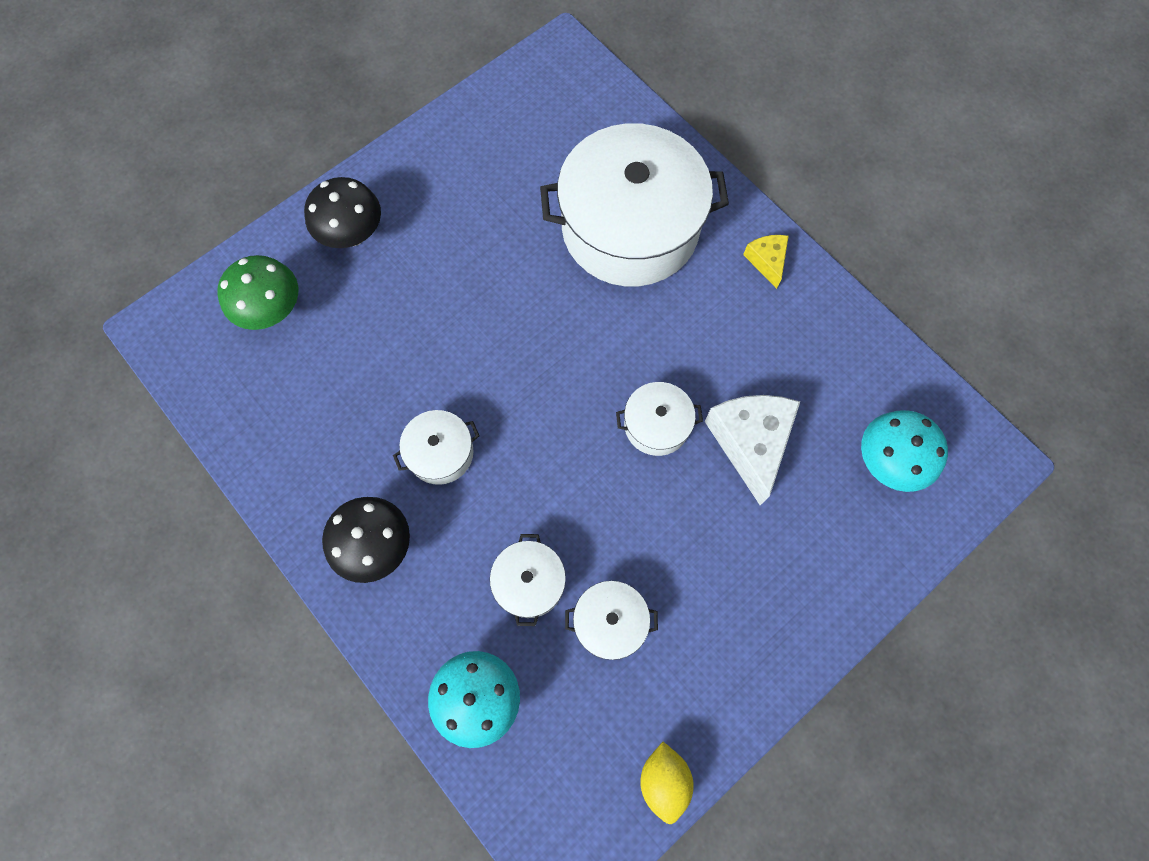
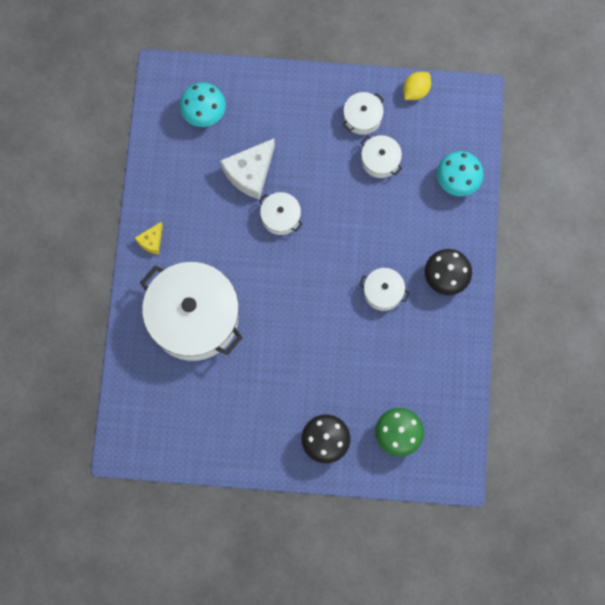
camera: 135 degrees left, 5 degrees up
(529, 582) = (397, 204): white pot -> white pot (362, 117)

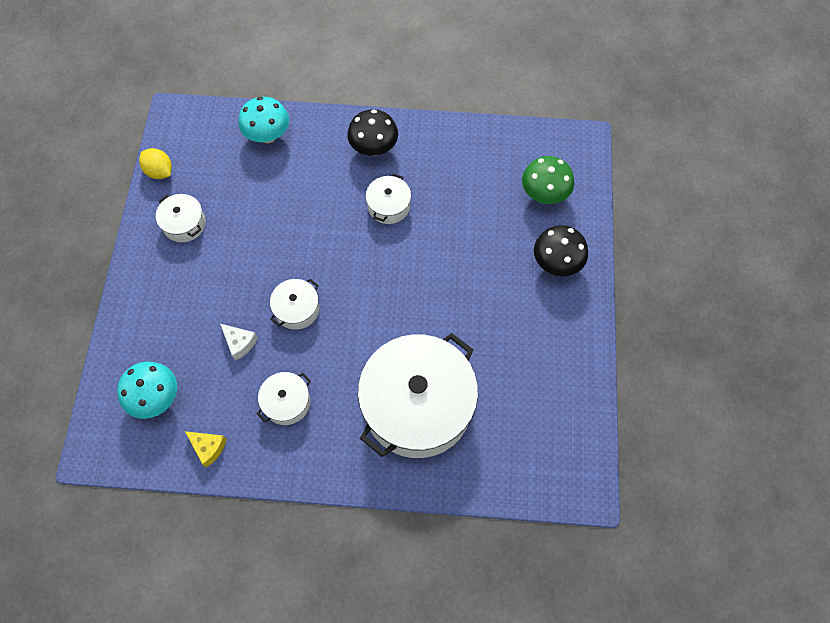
camera: 90 degrees left, 10 degrees down
(151, 241) = (319, 459): yellow cheese -> yellow cheese (208, 448)
(250, 173) = (239, 343): white cheese -> white cheese, size x0.53
(380, 160) = (237, 207): white pot -> white pot (286, 402)

